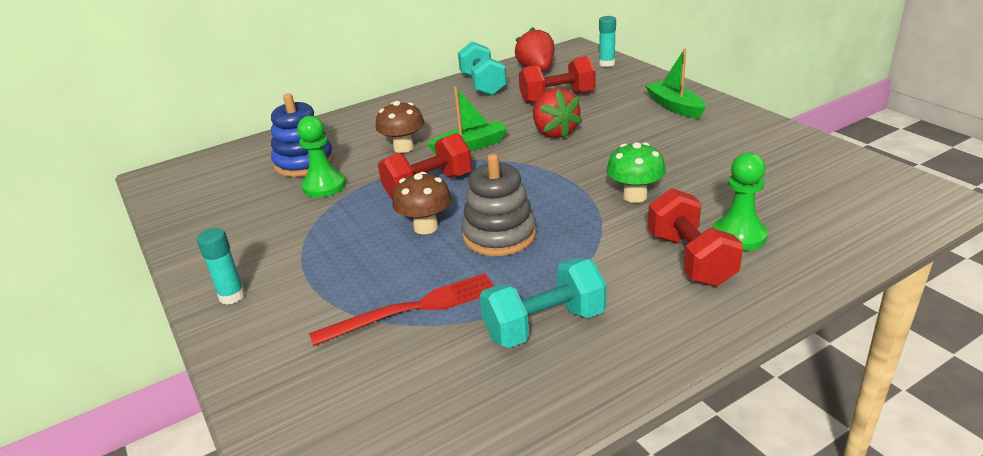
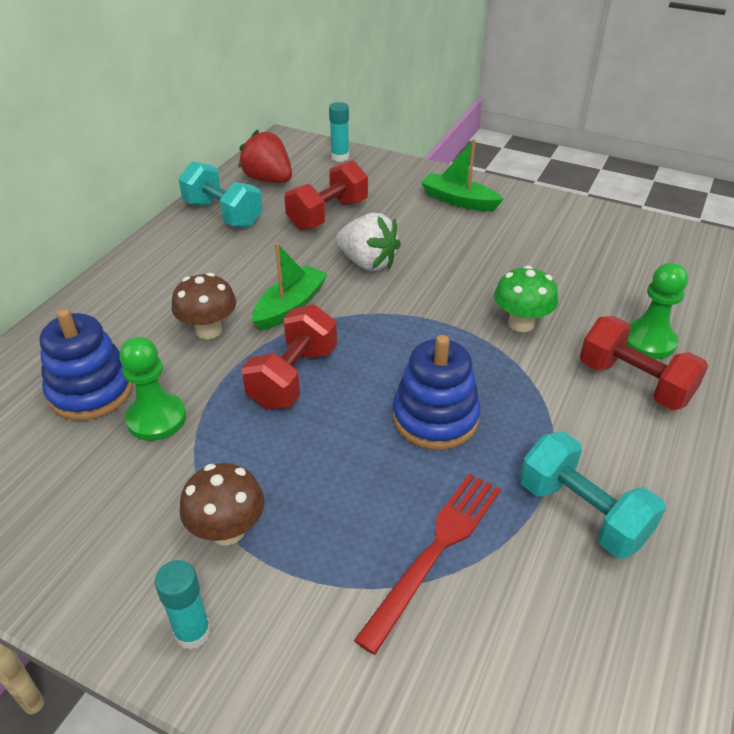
camera: 35 degrees left, 10 degrees up
(426, 227) = (344, 435): brown mushroom -> brown mushroom (227, 530)
(499, 235) = (435, 417): grey stacking toy -> blue stacking toy
(544, 325) = (582, 513): turquoise dumbbell -> turquoise dumbbell turned 75 degrees counterclockwise
(554, 132) = (368, 263): red strawberry -> white strawberry

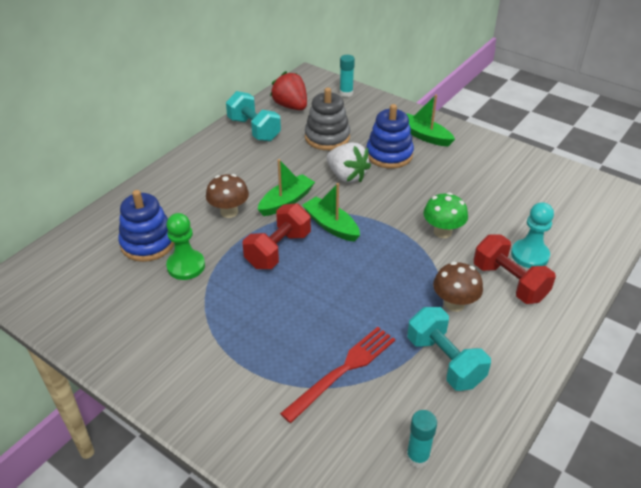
camera: 10 degrees right, 0 degrees up
(193, 632) = (187, 395): turquoise glue stick -> turquoise glue stick (417, 457)
(227, 530) = (218, 340): brown mushroom -> brown mushroom (454, 304)
(328, 215) = (327, 137): red dumbbell -> grey stacking toy
(362, 333) = (331, 225): none -> green boat
(435, 417) = (365, 288): blue stacking toy -> blue stacking toy (389, 154)
(648, 341) = (529, 255): green pawn -> turquoise pawn

